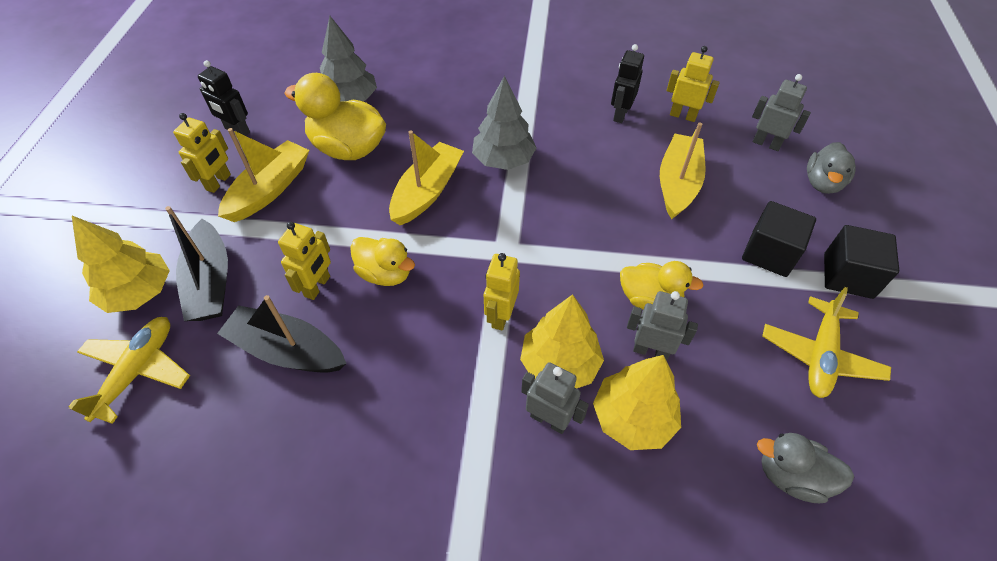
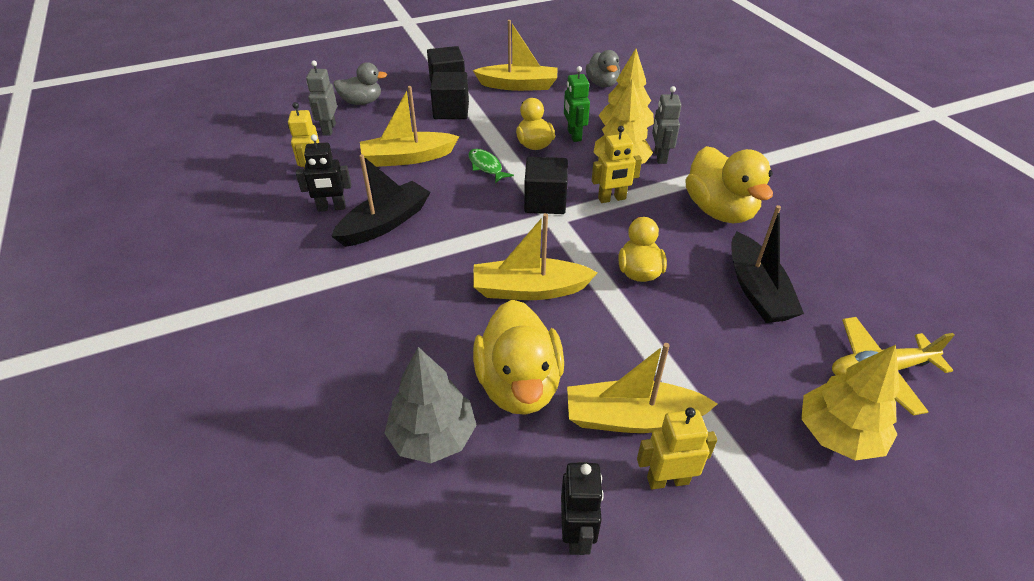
camera: 120 degrees left, 10 degrees down
(211, 282) = (768, 384): black boat -> black boat (385, 223)
(317, 286) = (692, 306): yellow robot -> none
(408, 408) = (720, 211): none -> yellow duck
(503, 160) = (448, 257): grey tree -> none
(534, 256) = (545, 201): none -> black cube
(626, 237) = (486, 166): none -> green fish
(650, 351) = (574, 135): grey robot -> green robot
(820, 355) = (518, 85): yellow plane -> yellow boat

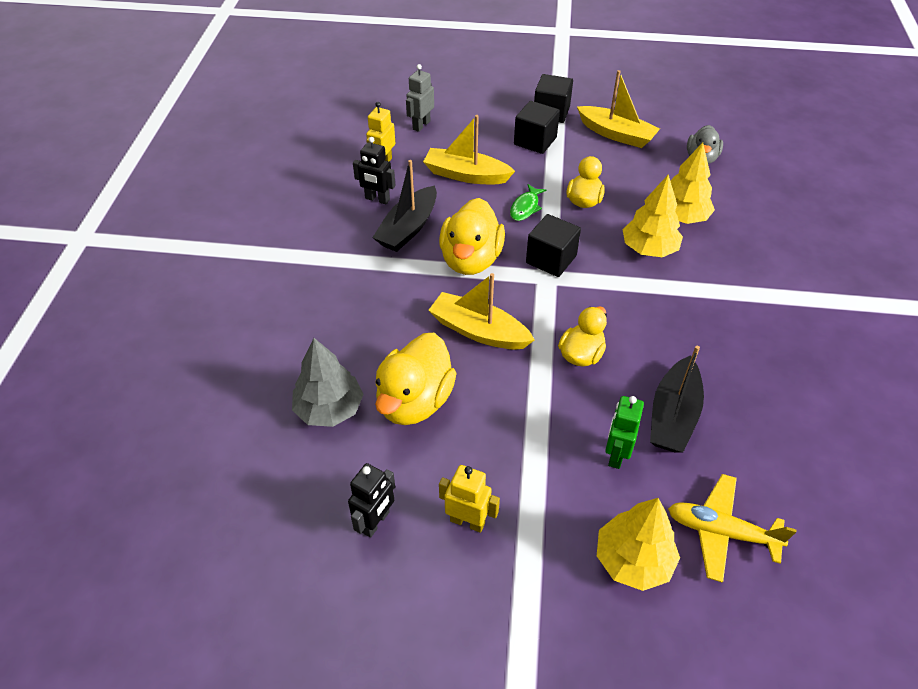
camera: 30 degrees right, 5 degrees up
(362, 102) = (465, 107): grey duck -> none
(385, 223) = (408, 228): black boat -> black boat turned 135 degrees clockwise
(486, 166) = (525, 207): green fish -> green fish turned 150 degrees counterclockwise
(574, 135) = (628, 204): green robot -> green robot (616, 454)
(612, 199) = (612, 279): yellow robot -> none
(632, 418) = (478, 466): yellow boat -> none
(660, 157) = (693, 256): grey robot -> none
(720, 211) = (705, 330): yellow duck -> yellow duck (471, 260)

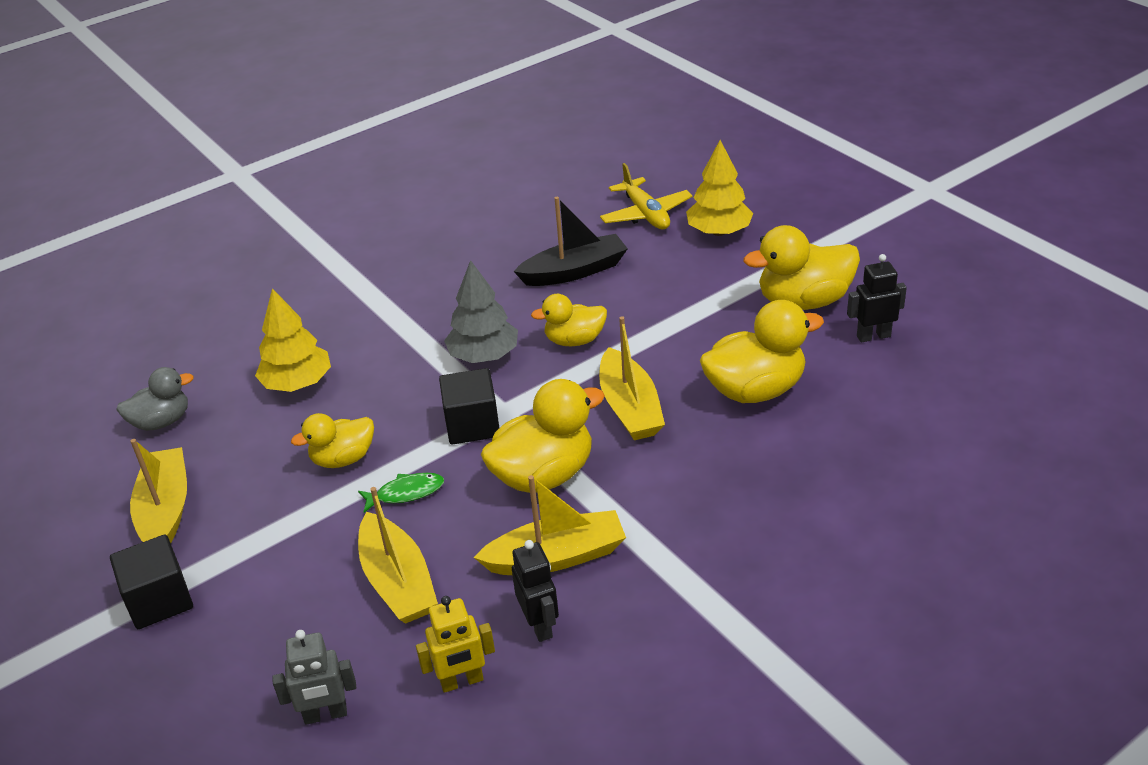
camera: 130 degrees left, 10 degrees down
(329, 409) = (837, 428): grey tree -> grey tree (484, 355)
(408, 228) = (556, 557): black boat -> yellow boat
(467, 521) = (803, 301): yellow robot -> yellow duck
(535, 141) = (252, 570): black cube -> none
(616, 454) = (649, 276): green robot -> none
(649, 249) = (378, 377): yellow tree -> none

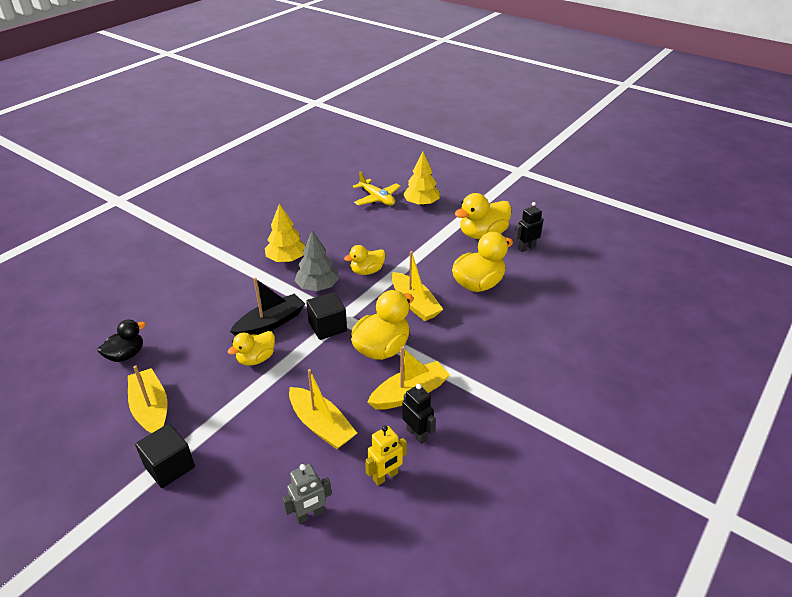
camera: 20 degrees left, 0 degrees up
(162, 421) = (126, 355): grey duck -> black duck
(297, 383) = (208, 319): yellow tree -> yellow tree (286, 259)
(406, 493) = (304, 372): green fish -> none
(574, 271) = (350, 233): black boat -> black boat (270, 323)

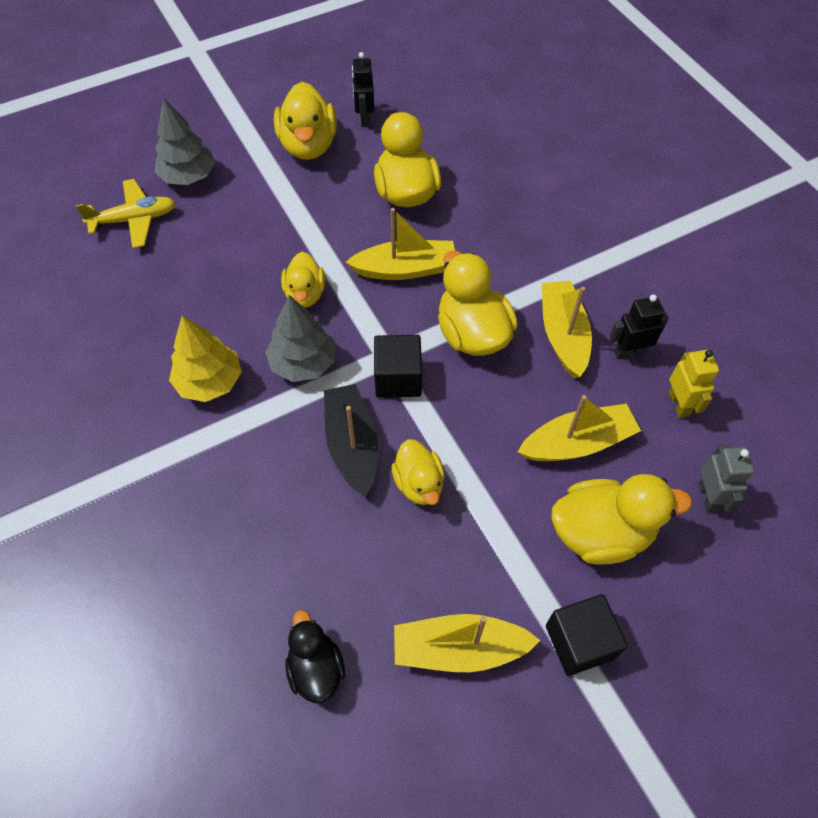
camera: 65 degrees left, 20 degrees up
(254, 457) = (601, 533): none -> yellow duck
(421, 203) = (188, 176): yellow tree -> grey tree

